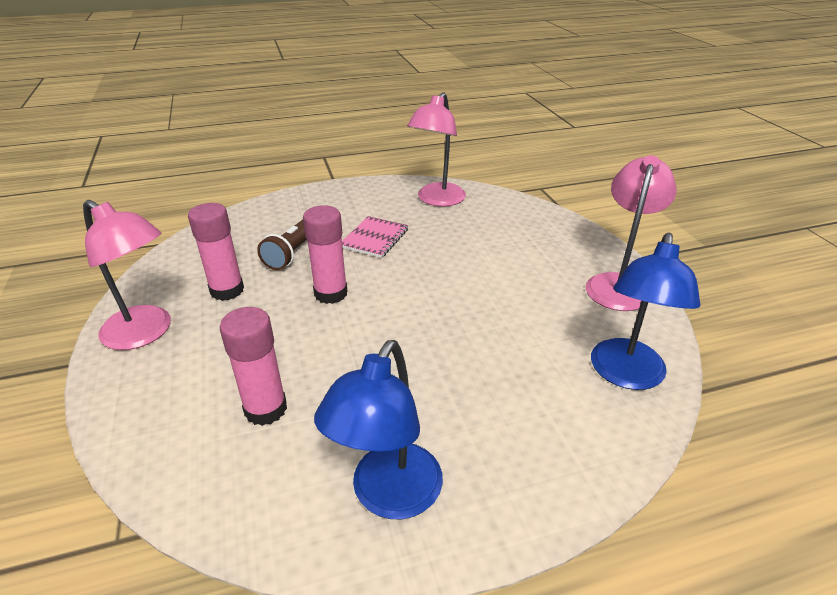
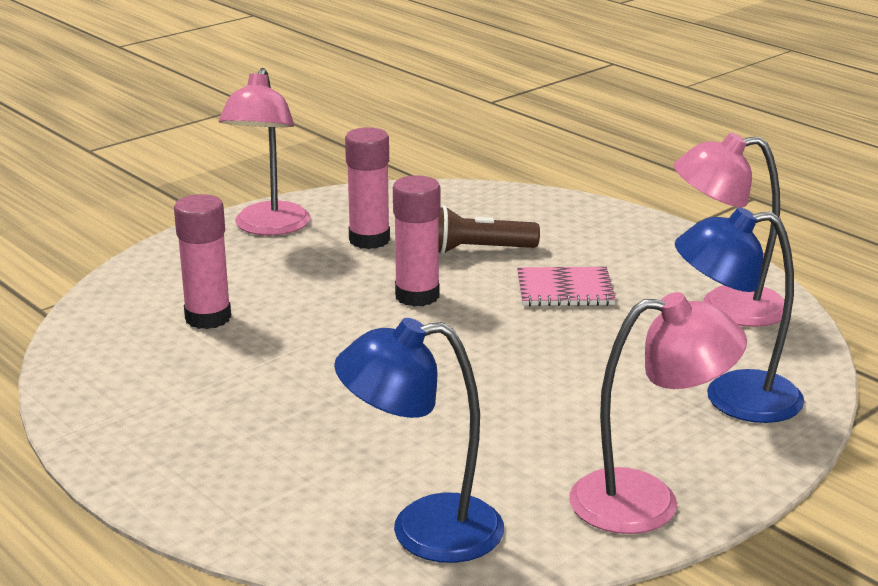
camera: 65 degrees right, 10 degrees down
(389, 496) = (136, 409): blue lamp -> blue lamp (733, 398)

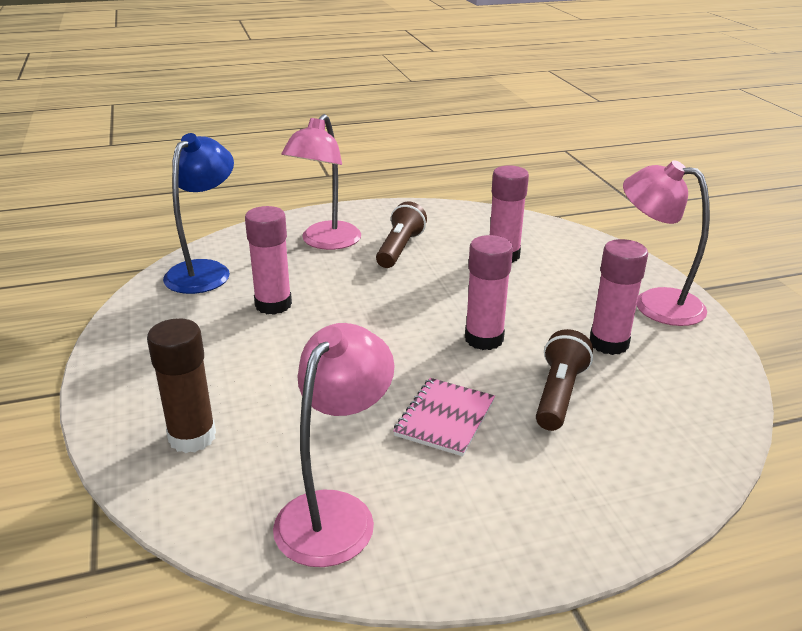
camera: 115 degrees right, 5 degrees up
(235, 391) = (399, 249): none -> brown flashlight
(463, 438) = (273, 305): none -> pink glue stick
(647, 502) = (135, 346): pink lamp -> pink lamp (325, 242)
(733, 398) = (192, 437): blue lamp -> brown glue stick

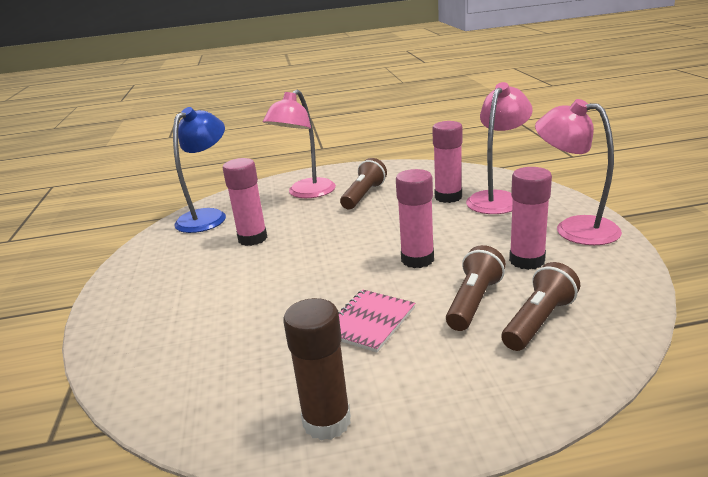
camera: 10 degrees right, 5 degrees down
(192, 437) = (159, 337): brown glue stick -> brown glue stick (327, 421)
(335, 512) = (256, 398): pink lamp -> pink lamp (497, 198)
(633, 419) = (538, 321): none -> brown flashlight

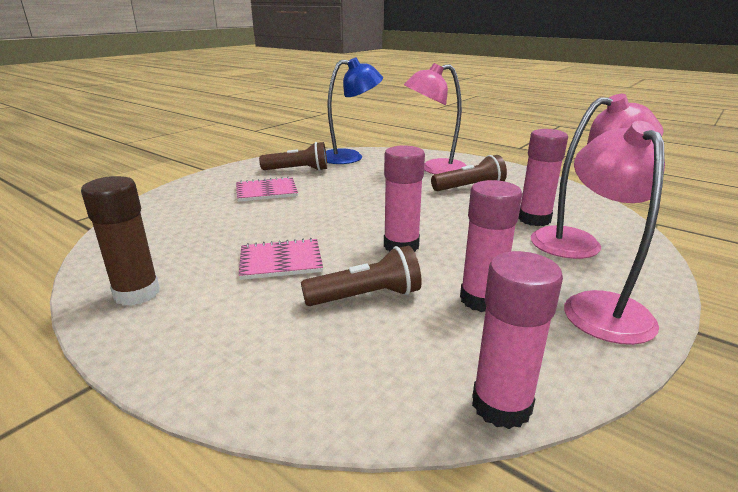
camera: 45 degrees right, 0 degrees up
(209, 285) = (266, 191): none -> pink notebook
(252, 238) = (342, 179): pink glue stick -> pink glue stick (501, 405)
(538, 321) = (374, 345): brown flashlight -> brown flashlight (298, 170)

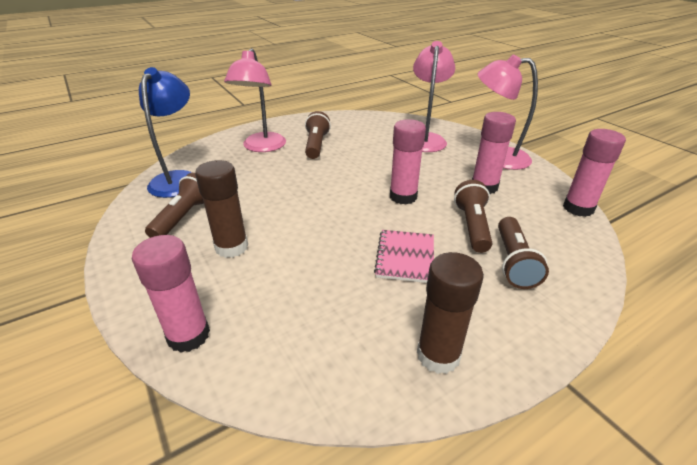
camera: 70 degrees left, 10 degrees up
(266, 191) = (231, 247): pink notebook -> brown glue stick
(299, 333) = (513, 262): none -> brown flashlight
(534, 219) = (387, 141): pink glue stick -> pink glue stick (188, 335)

